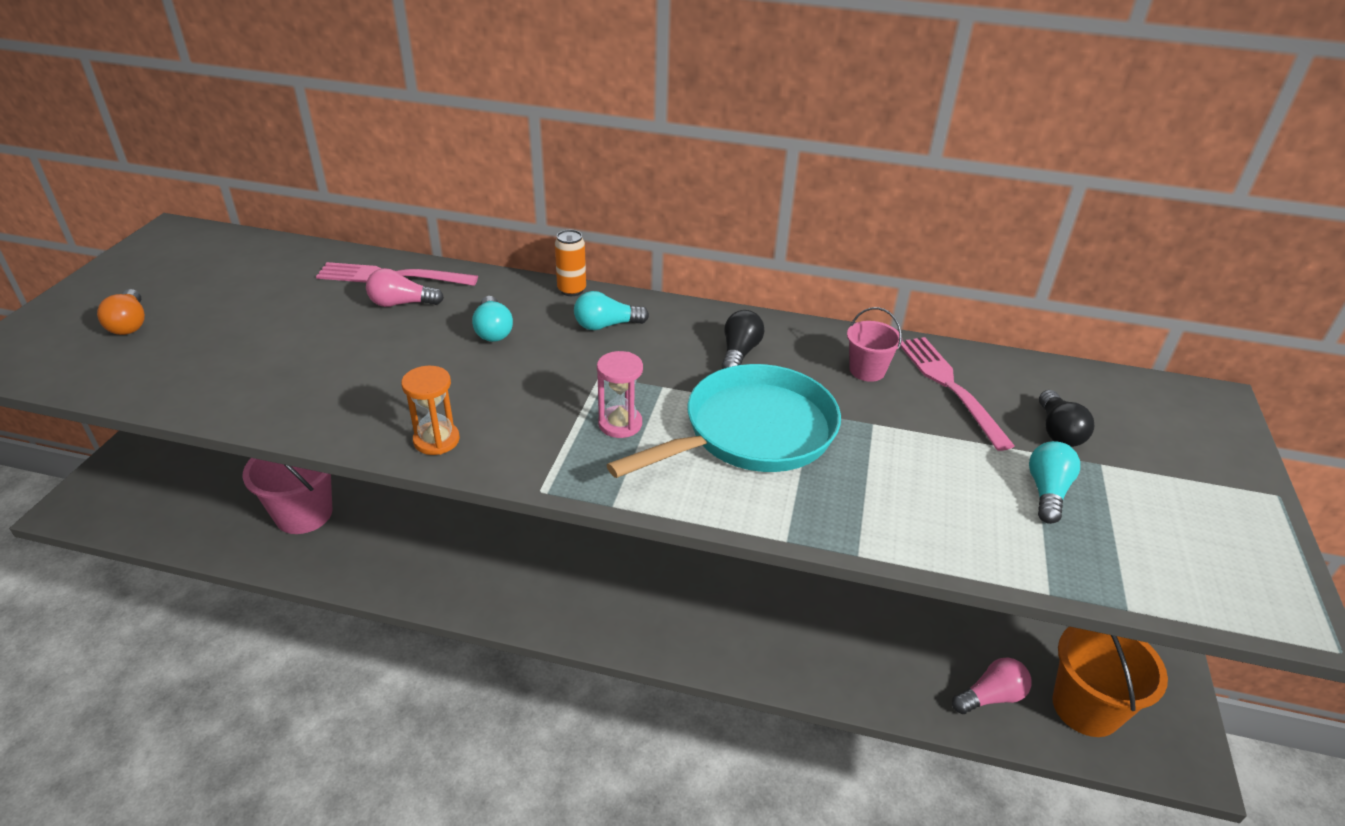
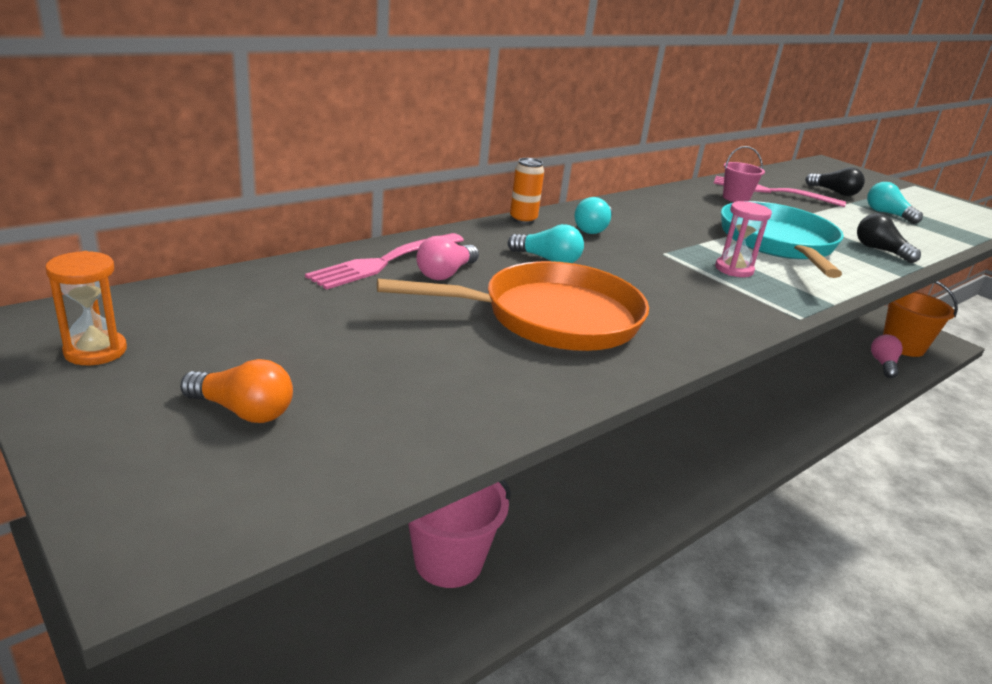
camera: 55 degrees left, 10 degrees down
(374, 369) = (551, 318): none -> orange pan
(436, 440) = (697, 329): orange hourglass -> orange hourglass (95, 351)
(739, 353) = (679, 213): black light bulb -> black light bulb (880, 250)

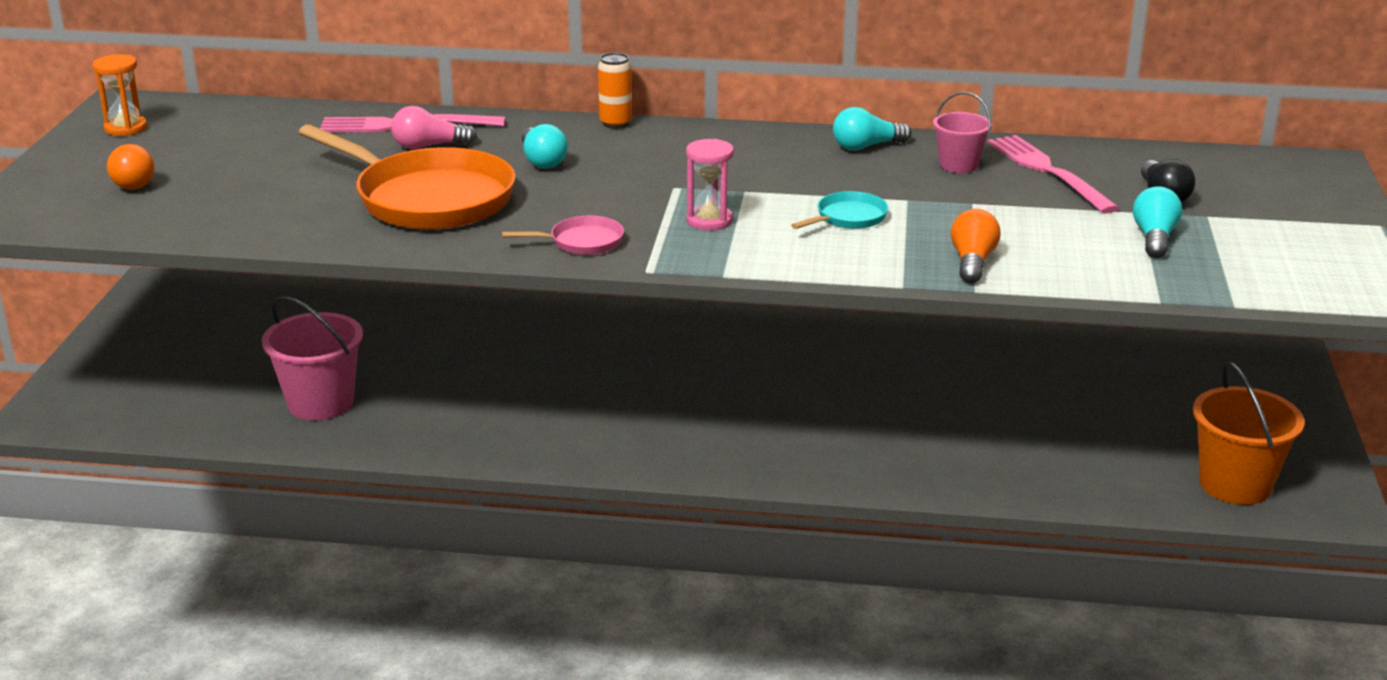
camera: 50 degrees right, 0 degrees up
(593, 229) = (666, 149): turquoise light bulb -> turquoise light bulb (866, 146)
(719, 312) = (581, 242): none -> pink pan
(778, 244) = (848, 218): turquoise pan -> turquoise pan, size x0.44
(880, 250) = (972, 262): black light bulb -> orange light bulb
(883, 364) = (1134, 485): pink light bulb -> none

